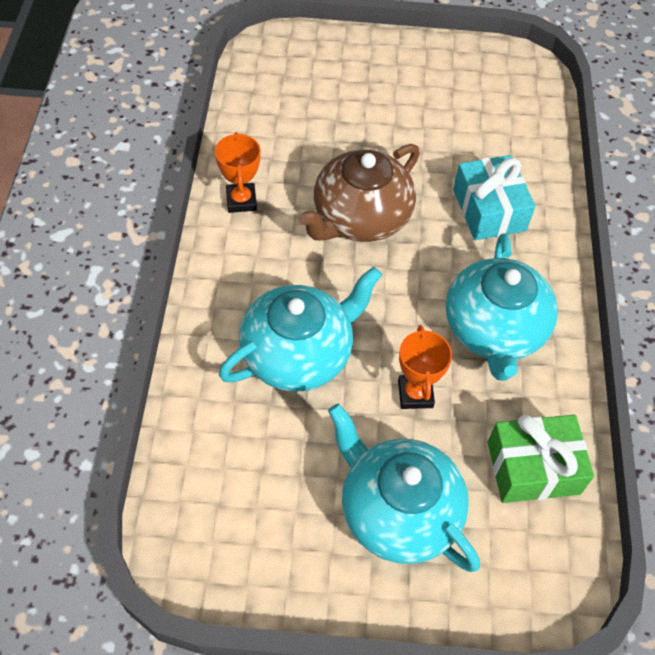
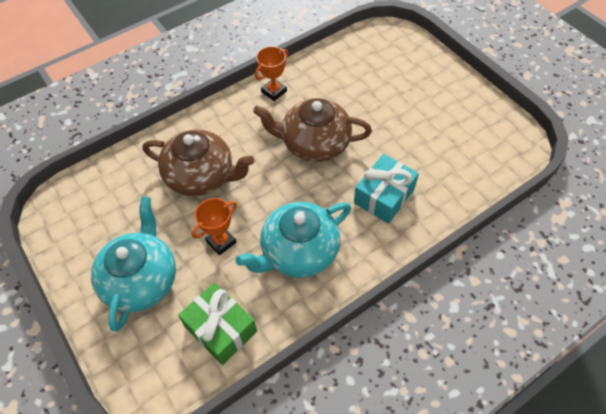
camera: 55 degrees right, 0 degrees up
(298, 354) = (201, 176): turquoise teapot -> brown teapot

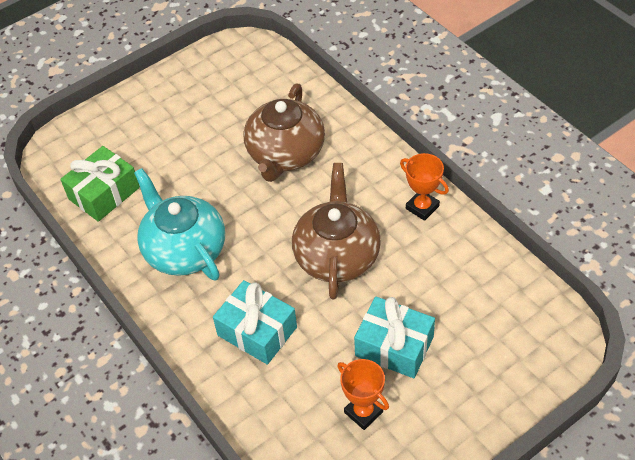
camera: 90 degrees right, 5 degrees down
(141, 280) = (161, 127): turquoise teapot -> none
(221, 242) = (200, 181): orange trophy -> orange trophy (363, 412)
(396, 114) = (394, 346): none -> turquoise gift

